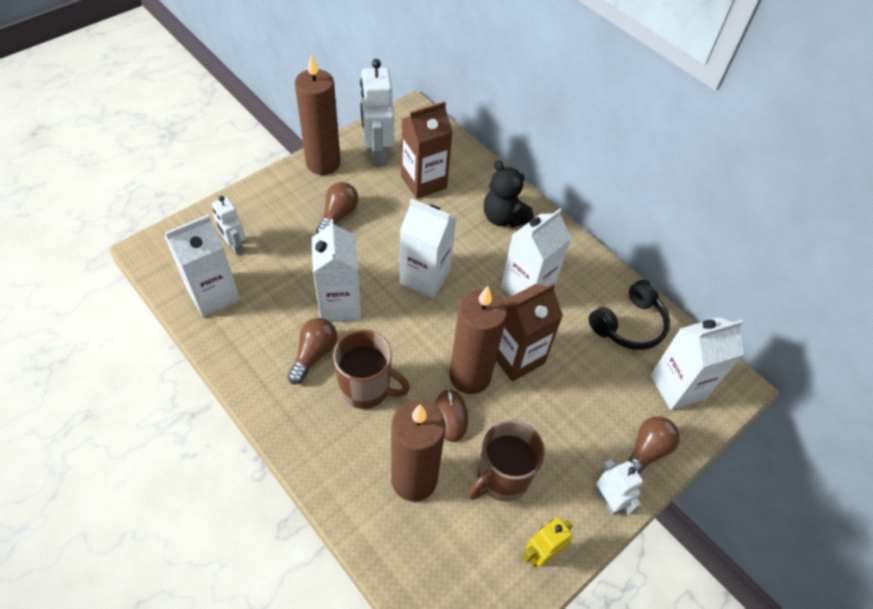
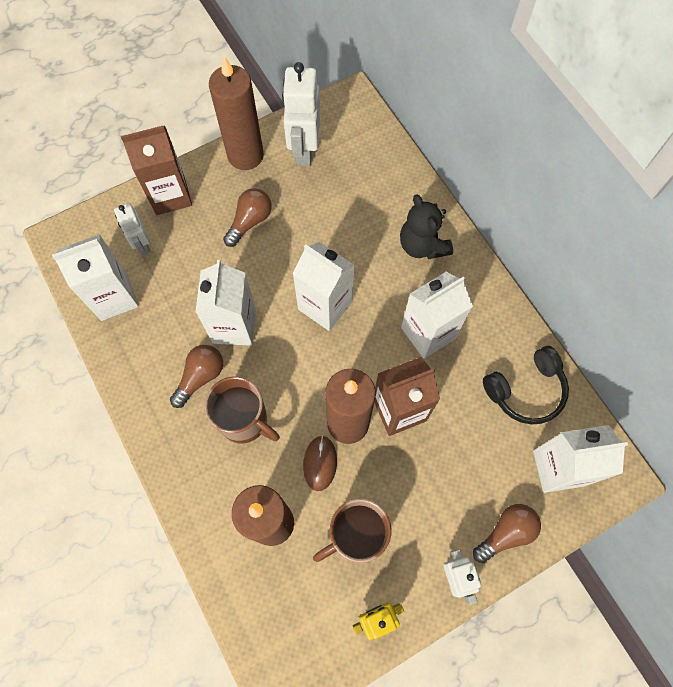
camera: 15 degrees right, 15 degrees up
(423, 182) = (346, 191): brown carton -> brown carton (170, 195)

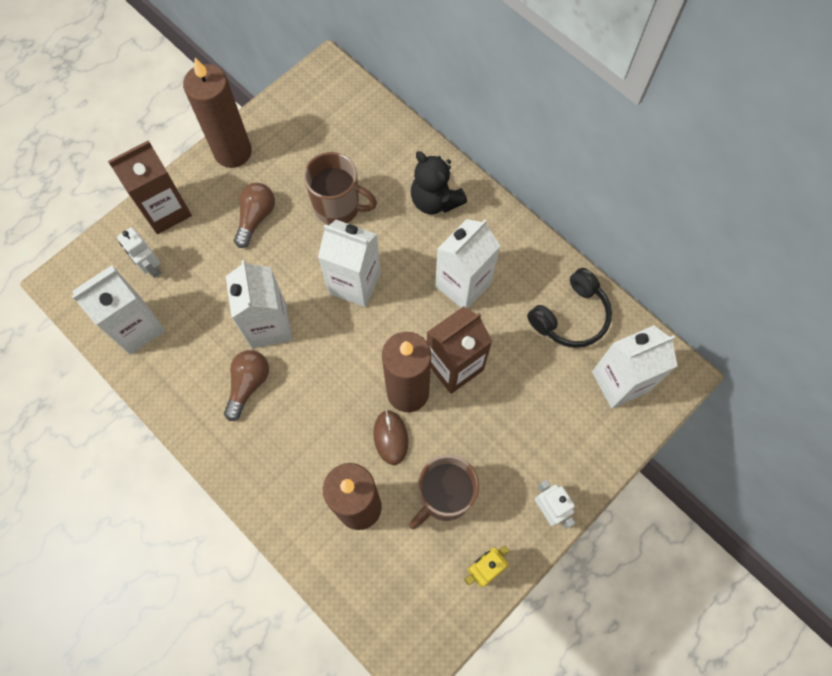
camera: 15 degrees left, 0 degrees up
(244, 421) = (305, 416): brown mug -> brown mug (338, 207)
(304, 150) = (291, 133): white robot -> none
(505, 533) = (585, 456): brown light bulb -> none

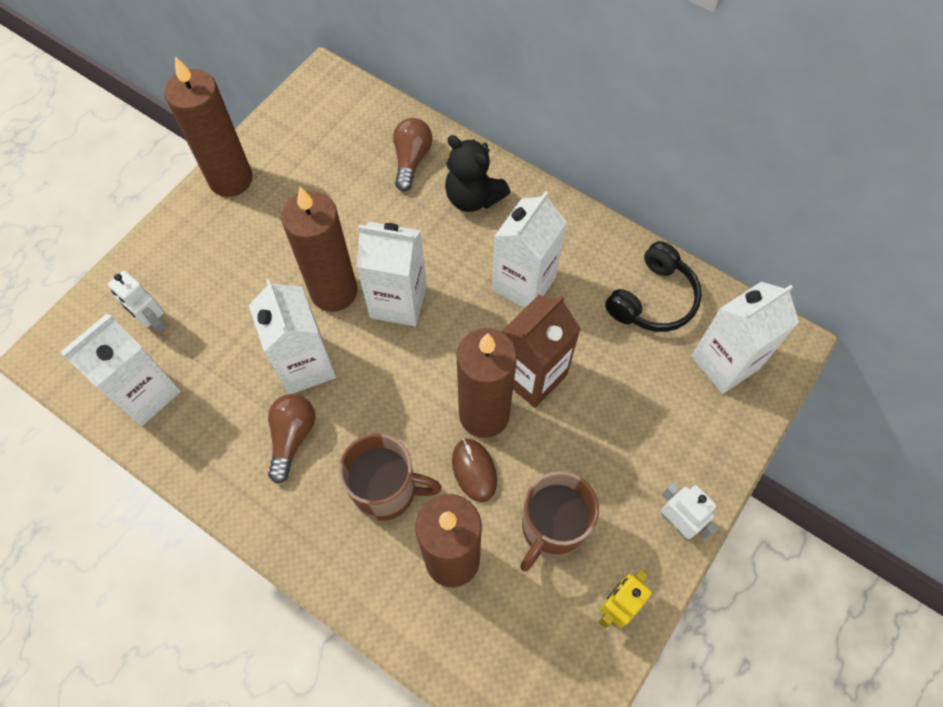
camera: 10 degrees left, 5 degrees down
(166, 210) = (161, 255): brown carton -> none
(256, 218) = (269, 247): brown light bulb -> brown light bulb (411, 160)
(303, 266) = (334, 291): none -> brown candle
(338, 207) = (364, 221): brown mug -> brown mug (387, 491)

